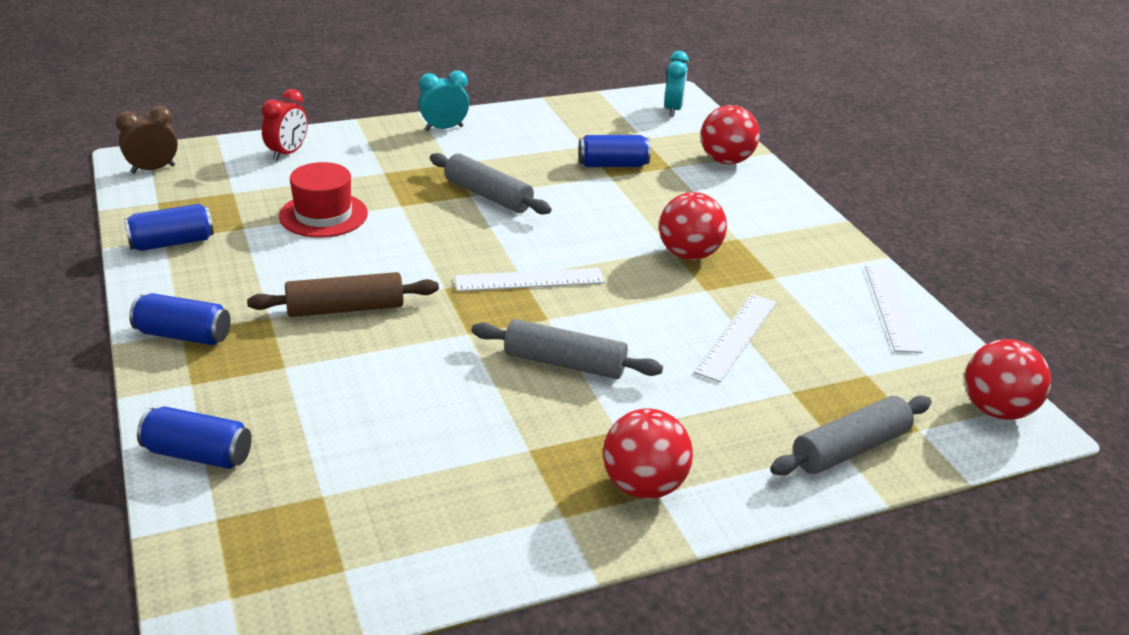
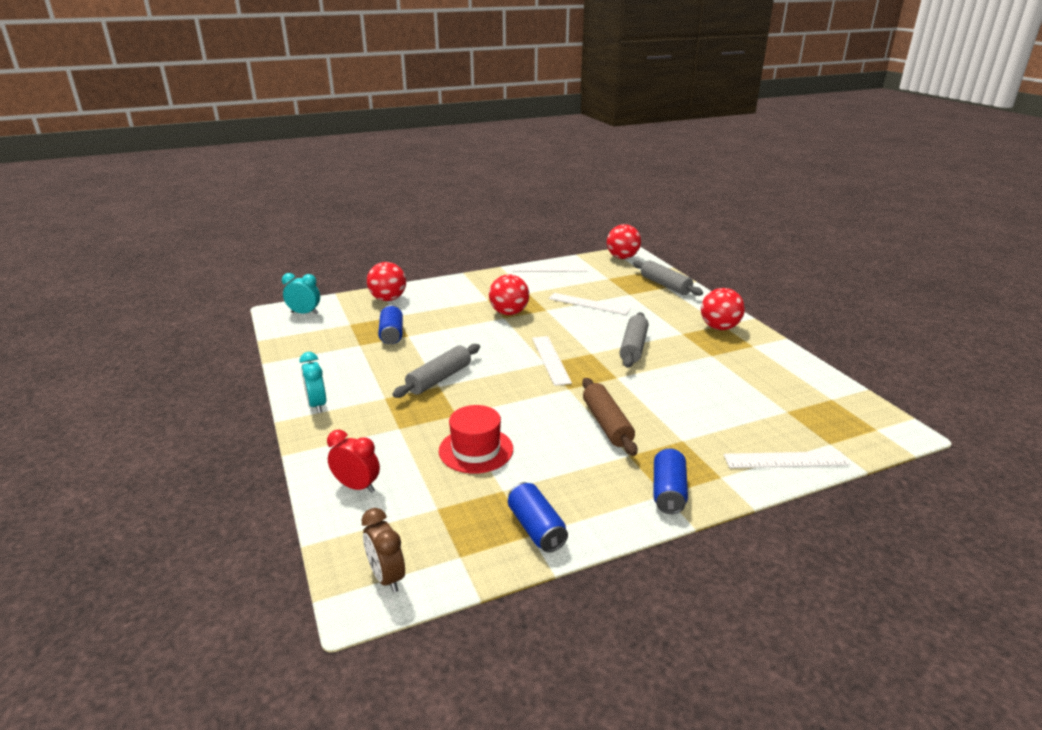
camera: 90 degrees left, 5 degrees down
(198, 454) = (785, 460): blue can -> white ruler

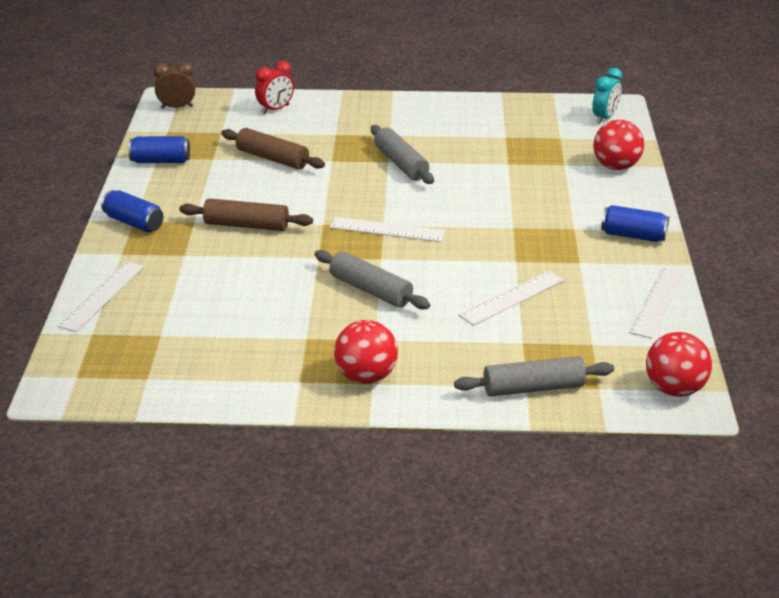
camera: 115 degrees right, 5 degrees up
(317, 405) = (404, 107): turquoise clock -> none
(391, 334) = (517, 155): blue can -> blue can (633, 235)
(476, 450) = (272, 158): red hat -> brown rolling pin
(509, 313) = (523, 233): red ball -> none

